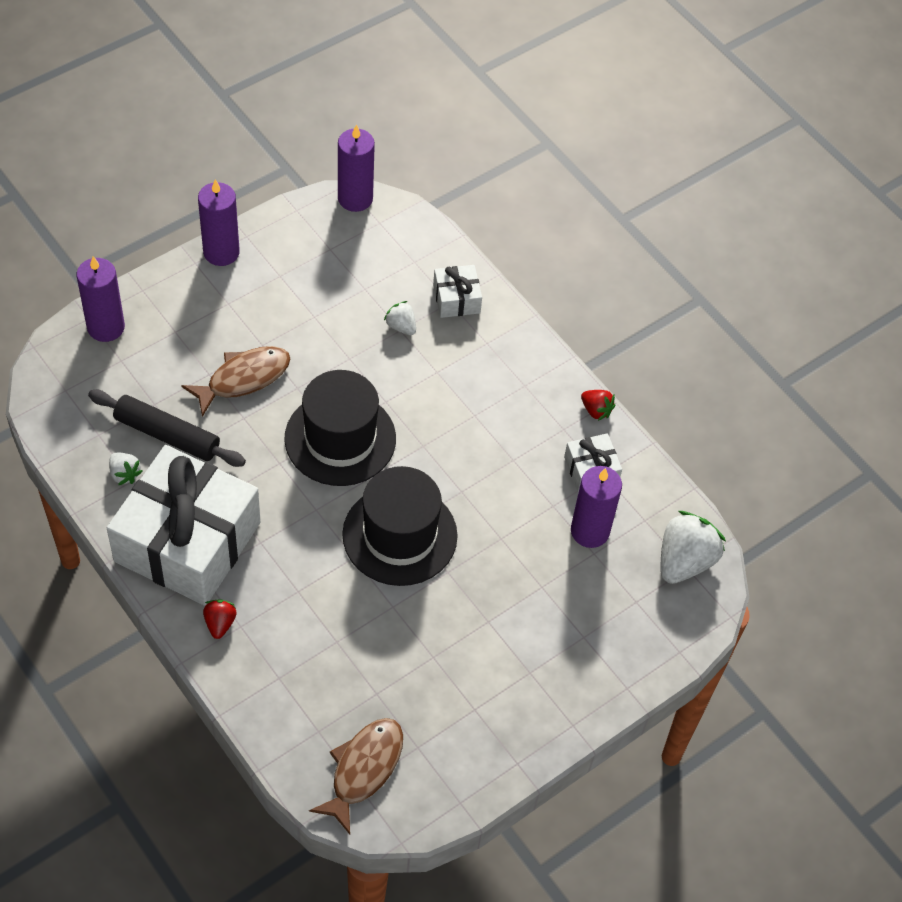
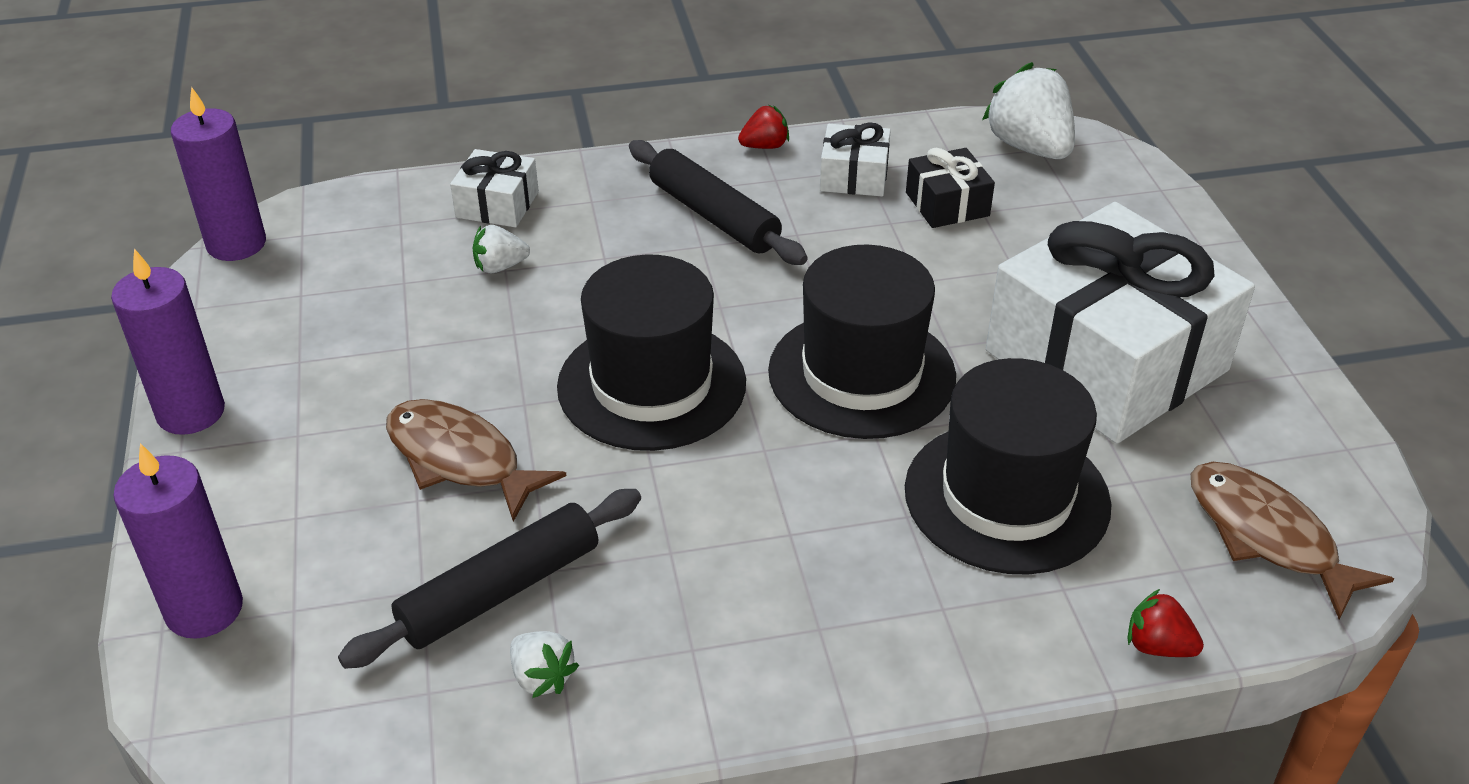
camera: 60 degrees left, 15 degrees down
(124, 474) = (542, 677): white strawberry -> white strawberry turned 60 degrees clockwise
(187, 542) = (738, 628): white gift -> white gift (1106, 360)
(220, 623) = (926, 634): red strawberry -> red strawberry (1157, 646)
(243, 379) = (460, 459): brown fish -> brown fish turned 45 degrees counterclockwise
(334, 634) = (1006, 497): none -> black hat
(506, 410) = (714, 216): none -> black rolling pin
(590, 531) = (947, 204): purple candle -> black gift

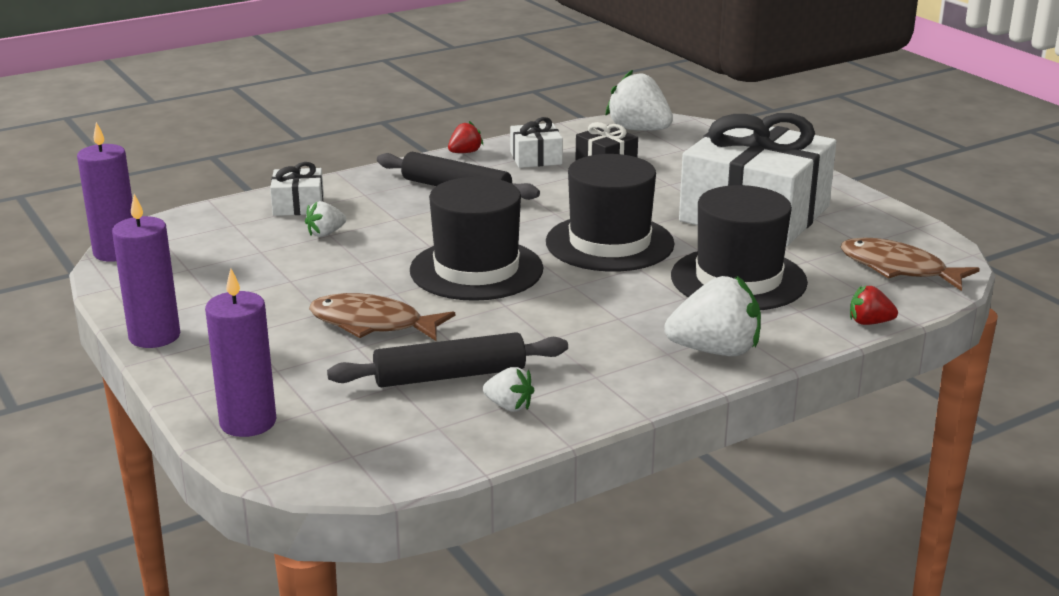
camera: 20 degrees left, 15 degrees down
(500, 591) = (450, 375): black rolling pin -> black rolling pin turned 45 degrees clockwise
(890, 643) = (715, 351): none -> white strawberry

